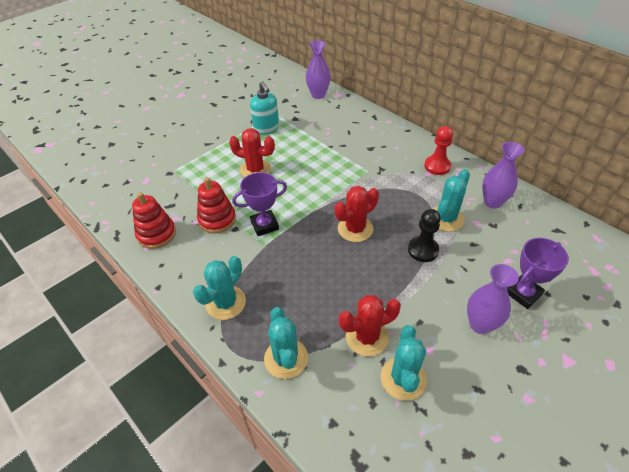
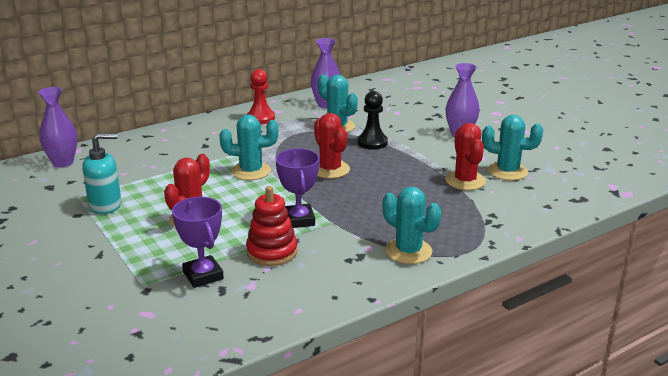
camera: 80 degrees left, 20 degrees down
(156, 234) = (275, 301): red stacking toy -> none
(286, 358) = (483, 221): turquoise cactus -> turquoise cactus (251, 171)
(523, 294) = (433, 114): purple trophy -> purple trophy (203, 275)

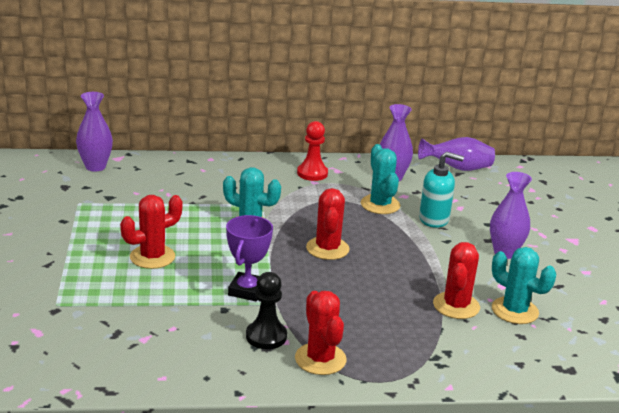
camera: 25 degrees right, 0 degrees up
(106, 205) = (94, 219): turquoise soap dispenser -> turquoise soap dispenser (434, 219)
(203, 275) = (113, 314): purple trophy -> none
(272, 252) = (192, 313): red stacking toy -> none
(367, 86) = (457, 168): none -> purple vase
(372, 142) = (399, 233): black pawn -> black pawn (266, 336)
(408, 251) = (320, 359): turquoise cactus -> red cactus

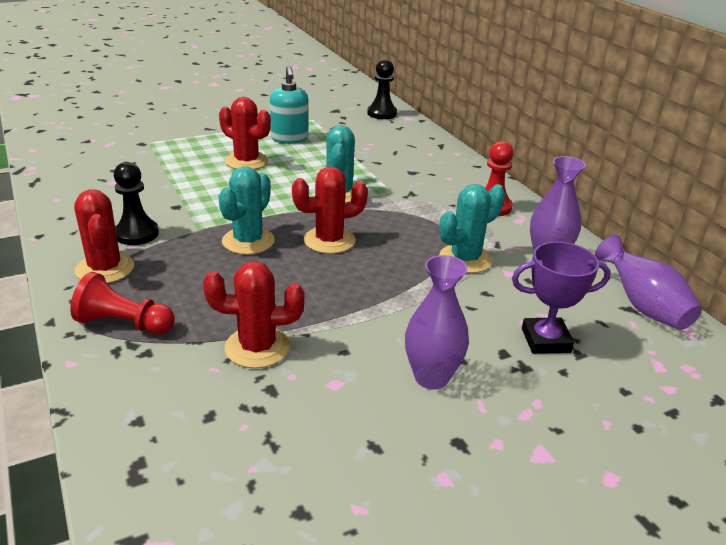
camera: 70 degrees right, 5 degrees up
(95, 167) = (382, 113): purple vase -> black pawn
(247, 290) = (215, 211): purple trophy -> purple trophy (546, 340)
(320, 359) = (105, 269): red cactus -> red cactus turned 75 degrees counterclockwise
(407, 358) = (124, 324): none -> red pawn
(434, 219) = (469, 304): turquoise soap dispenser -> turquoise soap dispenser (289, 139)
(515, 311) = (273, 403): turquoise cactus -> turquoise cactus (248, 241)

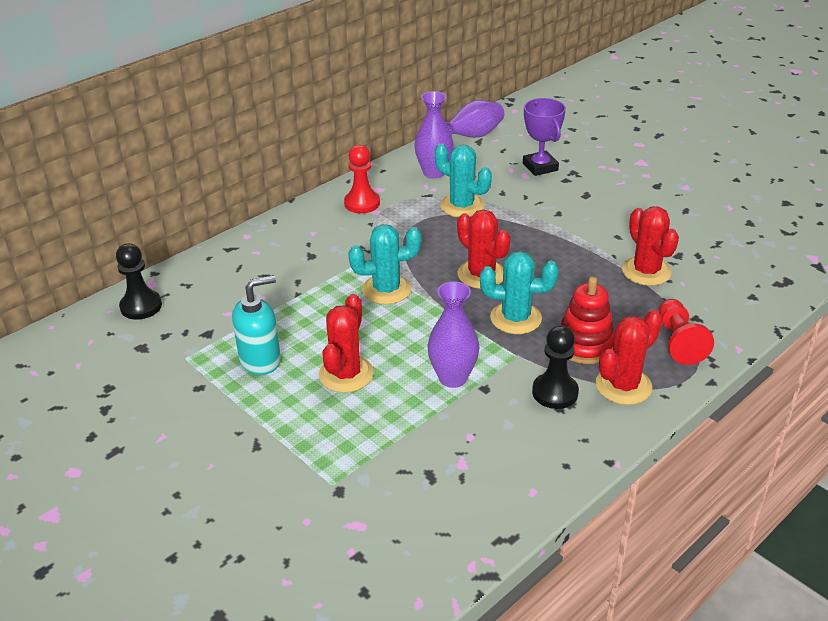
camera: 105 degrees left, 5 degrees up
(177, 265) = (584, 345): none -> red stacking toy
(431, 377) = (612, 201): purple vase -> purple vase (453, 378)

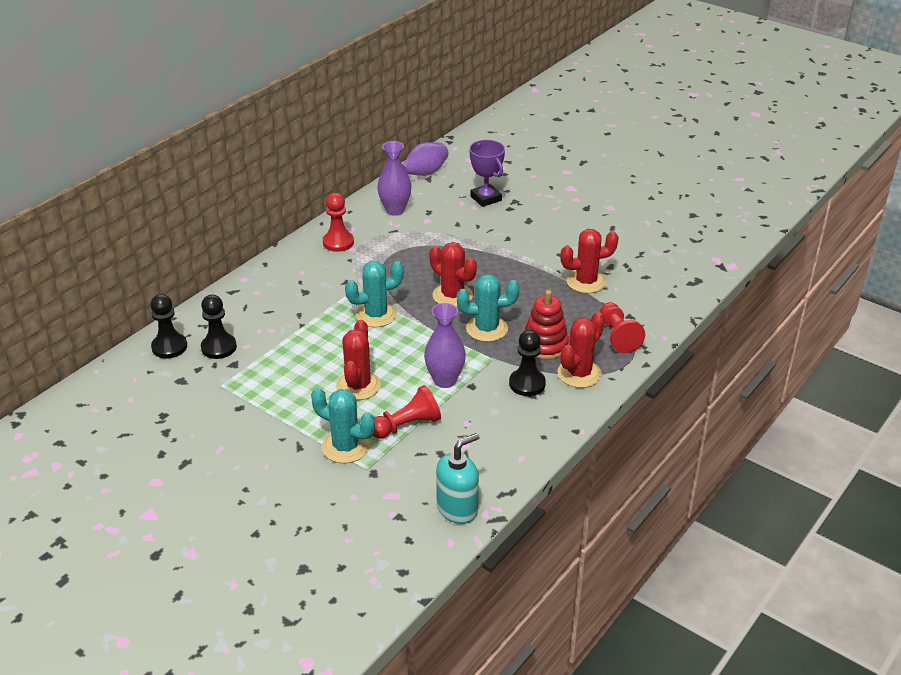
camera: 10 degrees left, 0 degrees up
(196, 312) = (219, 347): none -> black pawn
(260, 360) = (285, 381): turquoise soap dispenser -> turquoise soap dispenser (457, 509)
(394, 432) = (407, 425): none -> red pawn
(462, 206) = (425, 238): turquoise cactus -> turquoise cactus (345, 447)
(646, 271) = (586, 282): red cactus -> red cactus turned 75 degrees counterclockwise

